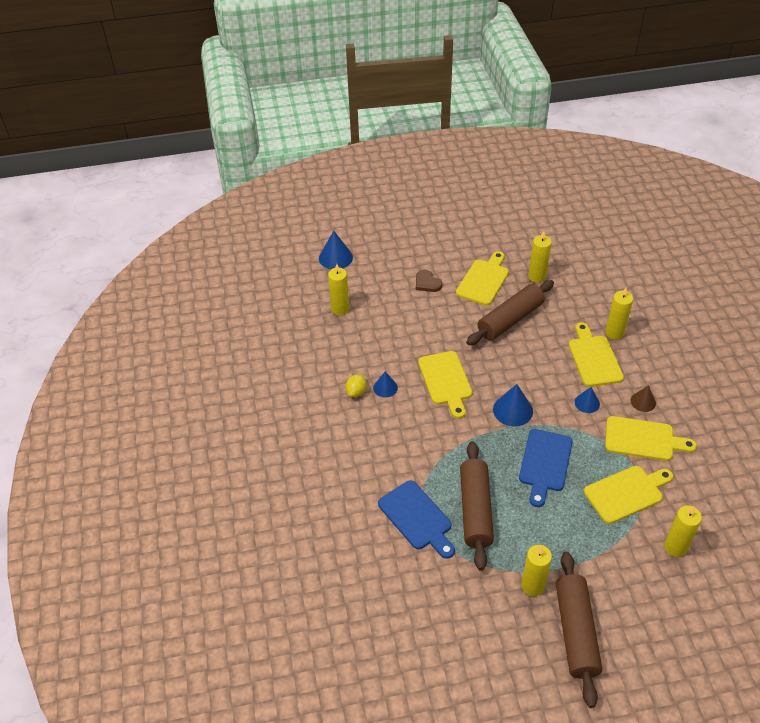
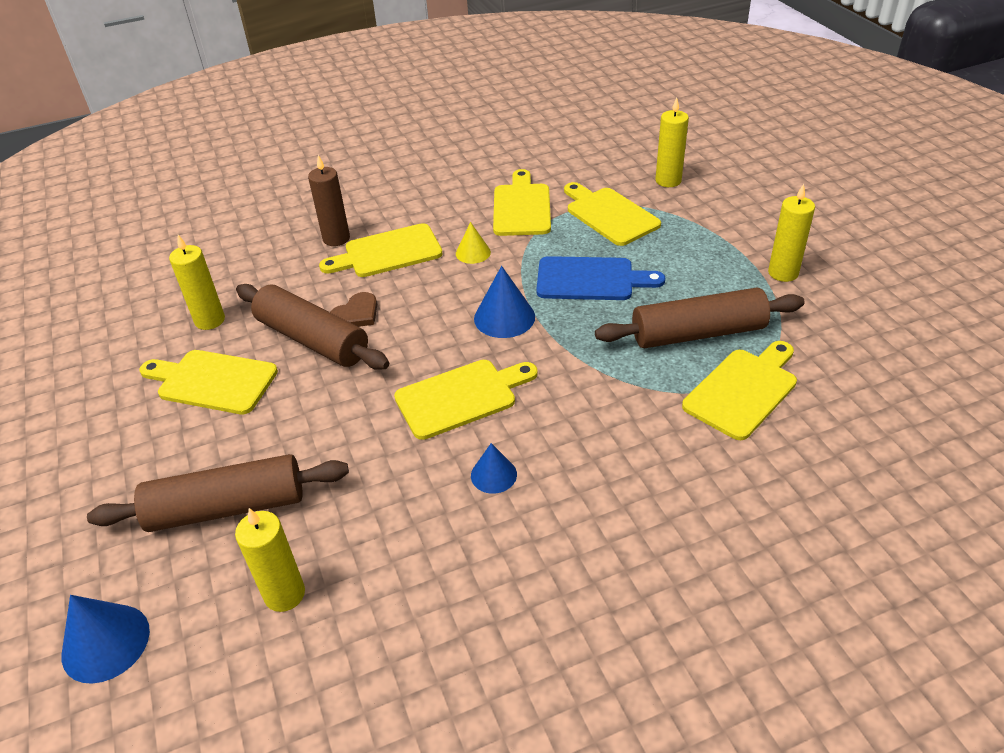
camera: 100 degrees left, 5 degrees down
(356, 392) = (514, 516): yellow lemon -> none
(417, 518) = (743, 390): blue cutting board -> yellow cutting board
(427, 283) = (212, 458): brown heart -> brown heart (356, 314)
(575, 632) = (821, 237): brown rolling pin -> brown rolling pin (227, 508)
(587, 403) = (473, 253): blue cone -> yellow cone
(614, 333) = (336, 238): yellow candle -> brown candle
(643, 402) = (459, 210): brown cone -> none

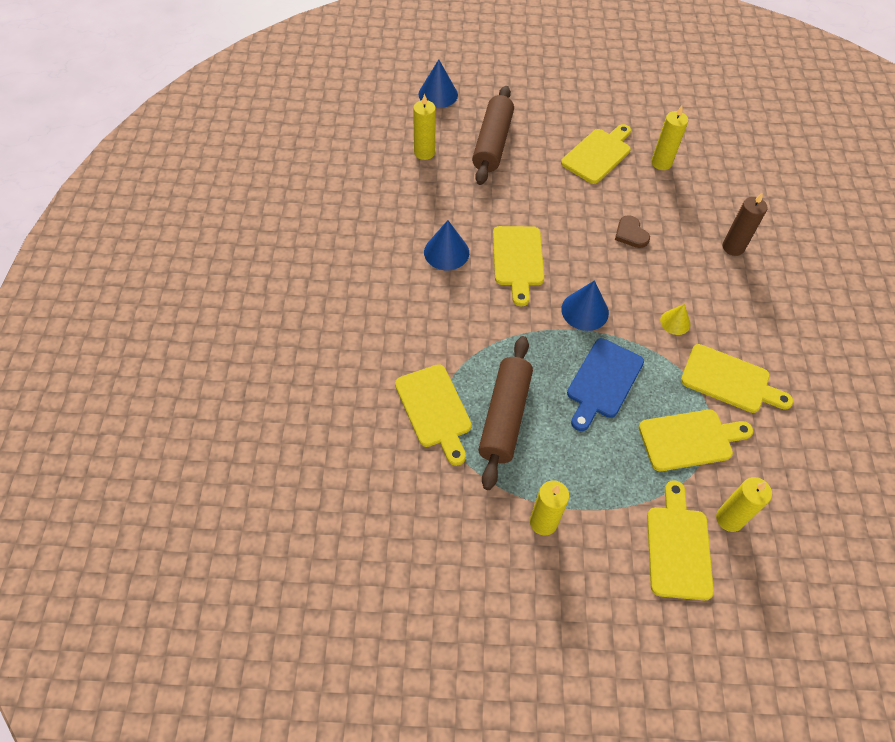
camera: 110 degrees right, 15 degrees up
(312, 339) = (614, 206): brown rolling pin -> none
(388, 252) = (699, 272): yellow cutting board -> yellow cutting board (678, 547)
(493, 475) = (446, 252): blue cone -> blue cone, size x1.59

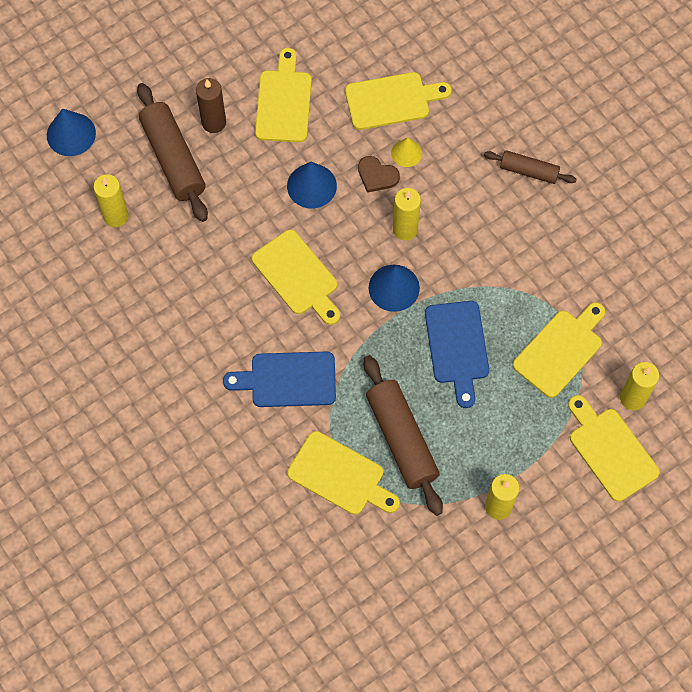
camera: 35 degrees left, 10 degrees up
(446, 252) = (227, 314): blue cone -> blue cone (311, 186)
(453, 320) = (288, 380): none -> blue cutting board
(661, 163) = (349, 72): yellow candle -> yellow candle (405, 229)
(675, 322) = (476, 244): yellow cone -> yellow cone (406, 153)
(729, 380) = (556, 271): yellow cutting board -> yellow cutting board (391, 100)
(733, 247) = (475, 127): brown candle -> brown candle (214, 122)
(756, 299) = (529, 171): none -> brown rolling pin

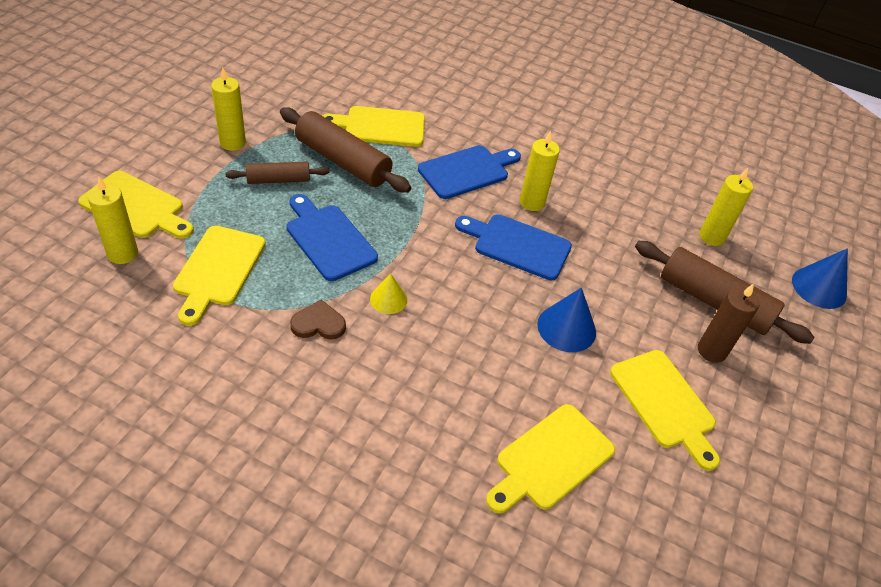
camera: 145 degrees right, 20 degrees down
(297, 276) = (518, 245): yellow cutting board -> blue cutting board
(377, 175) = (508, 364): brown heart -> brown heart (318, 323)
(394, 288) = (420, 266): blue cone -> none
(405, 229) = (443, 322): yellow candle -> yellow candle (532, 202)
(406, 153) = (492, 403): yellow cone -> yellow cone (388, 299)
(529, 171) = (334, 442): brown rolling pin -> brown rolling pin (278, 180)

